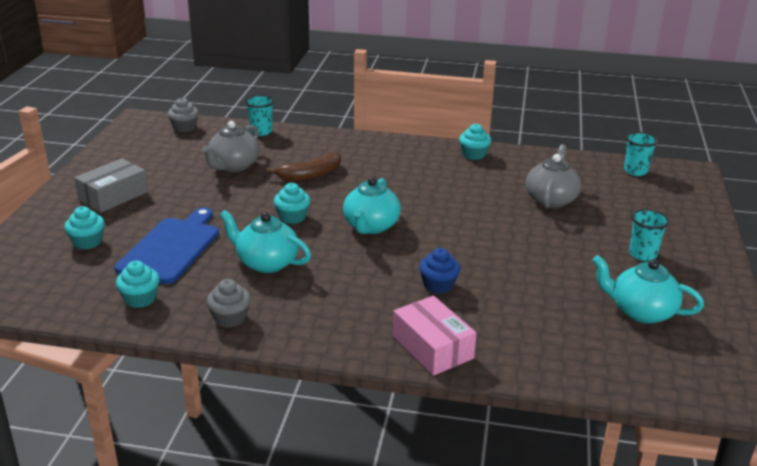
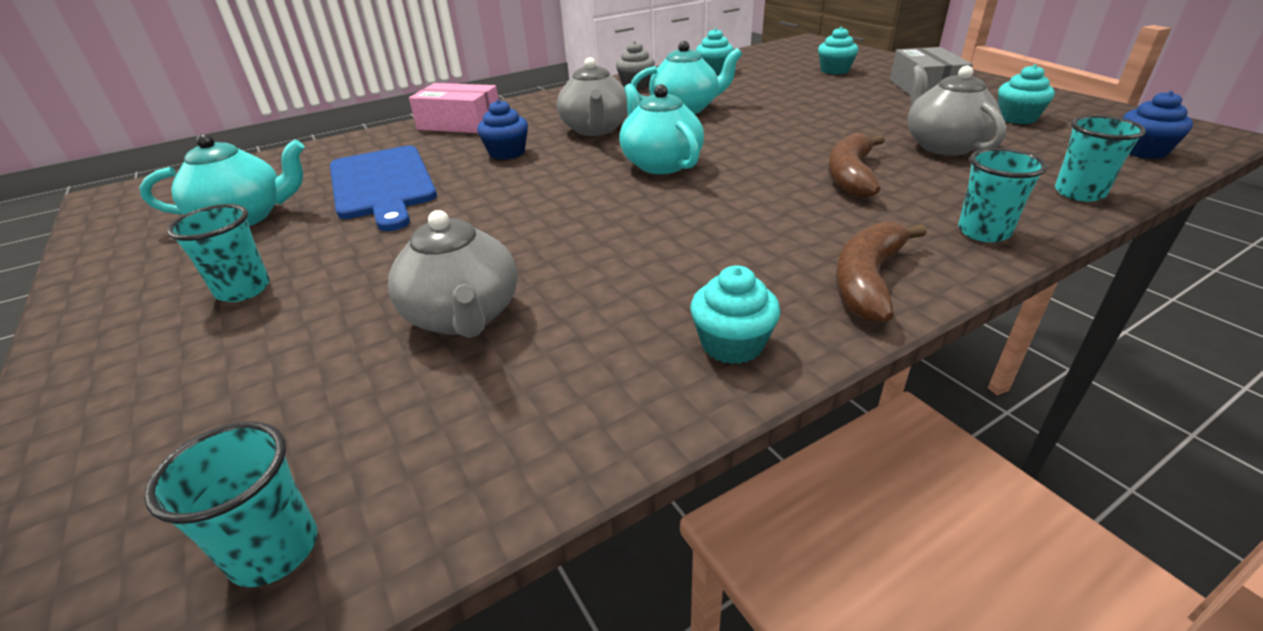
camera: 140 degrees right, 5 degrees up
(171, 248) = (775, 88): blue cutting board -> blue cutting board (382, 184)
(184, 128) = (1142, 151): grey cupcake -> blue cupcake
(292, 217) = (751, 138): turquoise cupcake -> turquoise cupcake (1017, 118)
(329, 140) = (983, 232): none -> turquoise cup
(354, 276) = (595, 129): none -> grey teapot
(401, 148) = (867, 281): none -> brown banana

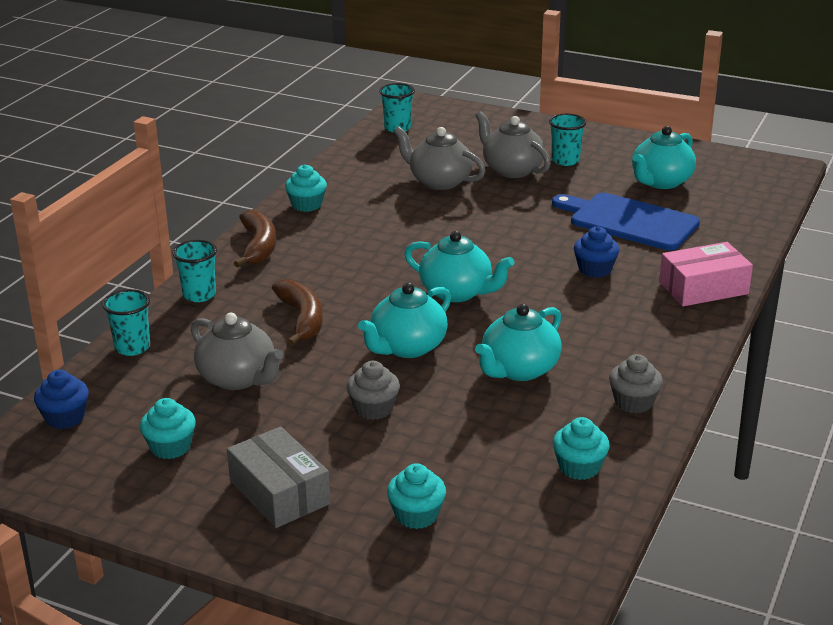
camera: 145 degrees right, 5 degrees down
(595, 129) = (564, 315): grey teapot -> grey teapot (511, 169)
(759, 136) = (407, 347): none -> turquoise teapot
(824, 110) = (373, 408): none -> grey cupcake

